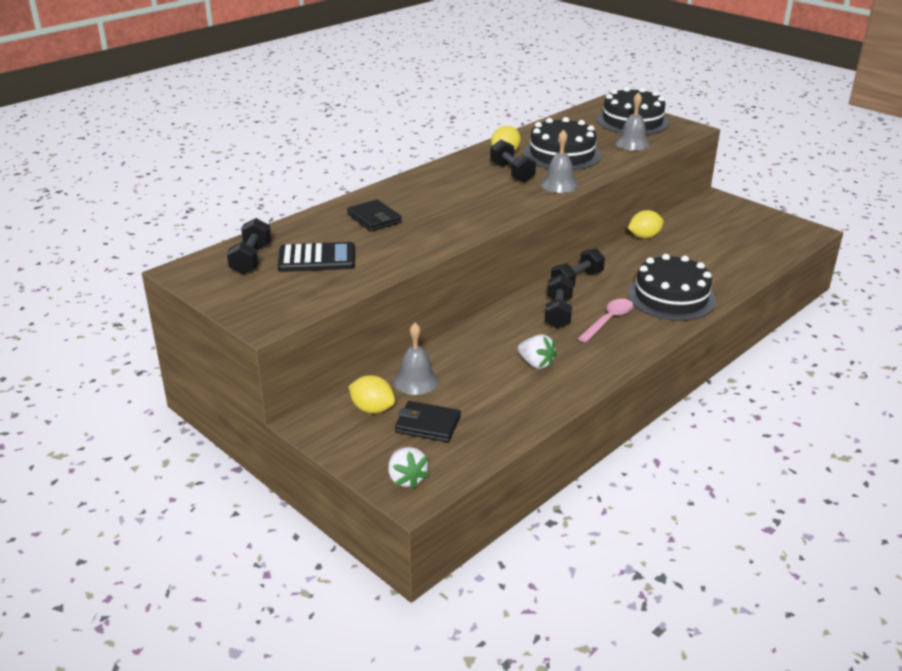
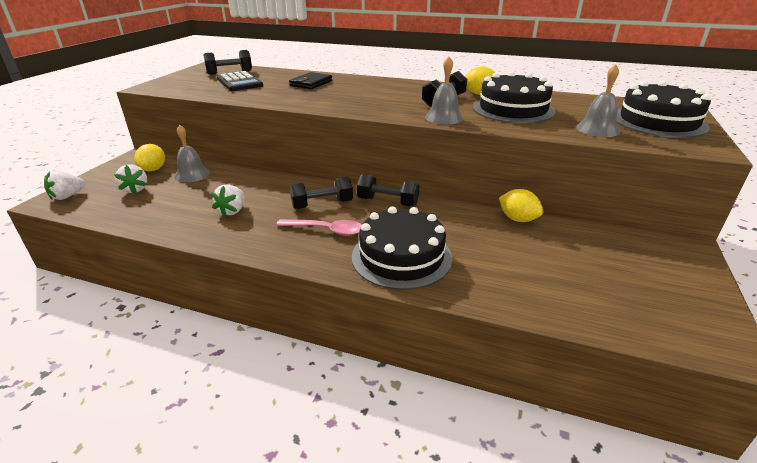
camera: 65 degrees right, 0 degrees up
(427, 425) = (135, 189): black wallet -> white strawberry

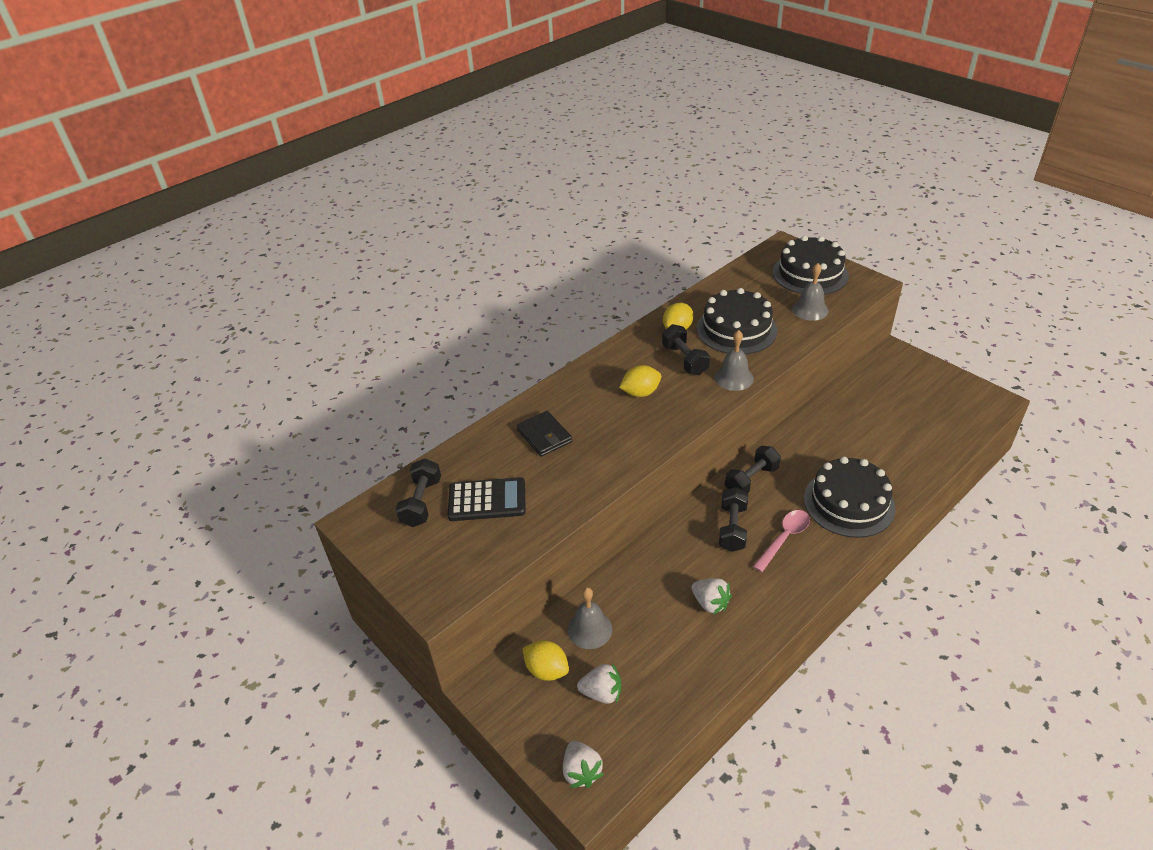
camera: 60 degrees left, 10 degrees up
(518, 219) = (820, 413): yellow lemon -> yellow lemon (640, 393)

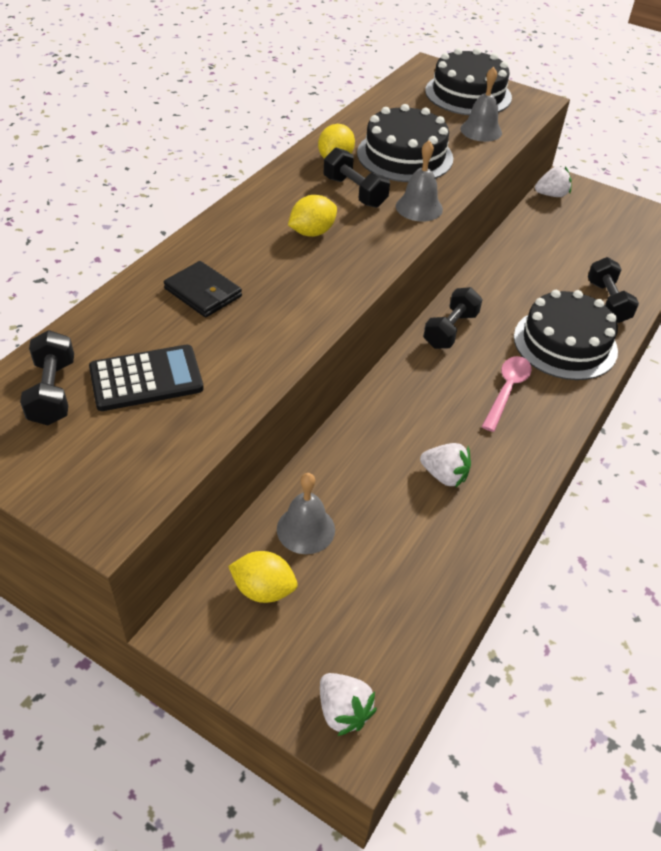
camera: 20 degrees left, 5 degrees up
(602, 693) = (342, 605): white strawberry -> white strawberry (551, 195)
(732, 528) = (445, 386): black dumbbell -> black dumbbell (607, 302)

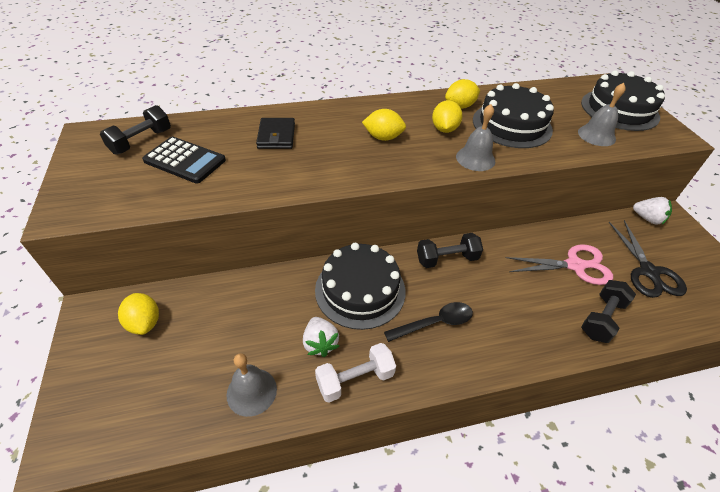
camera: 45 degrees right, 0 degrees up
(305, 529) = (207, 309): grey bell -> grey bell (251, 391)
(343, 711) = (79, 427): white strawberry -> none
(354, 192) = (444, 129): black dumbbell -> yellow lemon
(506, 479) = (355, 379): none -> white dumbbell
(507, 390) = (435, 323): pink spoon -> black spoon
(547, 270) = (576, 265): none -> pink scissors
(565, 343) = (523, 323): black cake -> black cake (360, 290)
(598, 243) = (649, 272): none -> black scissors

